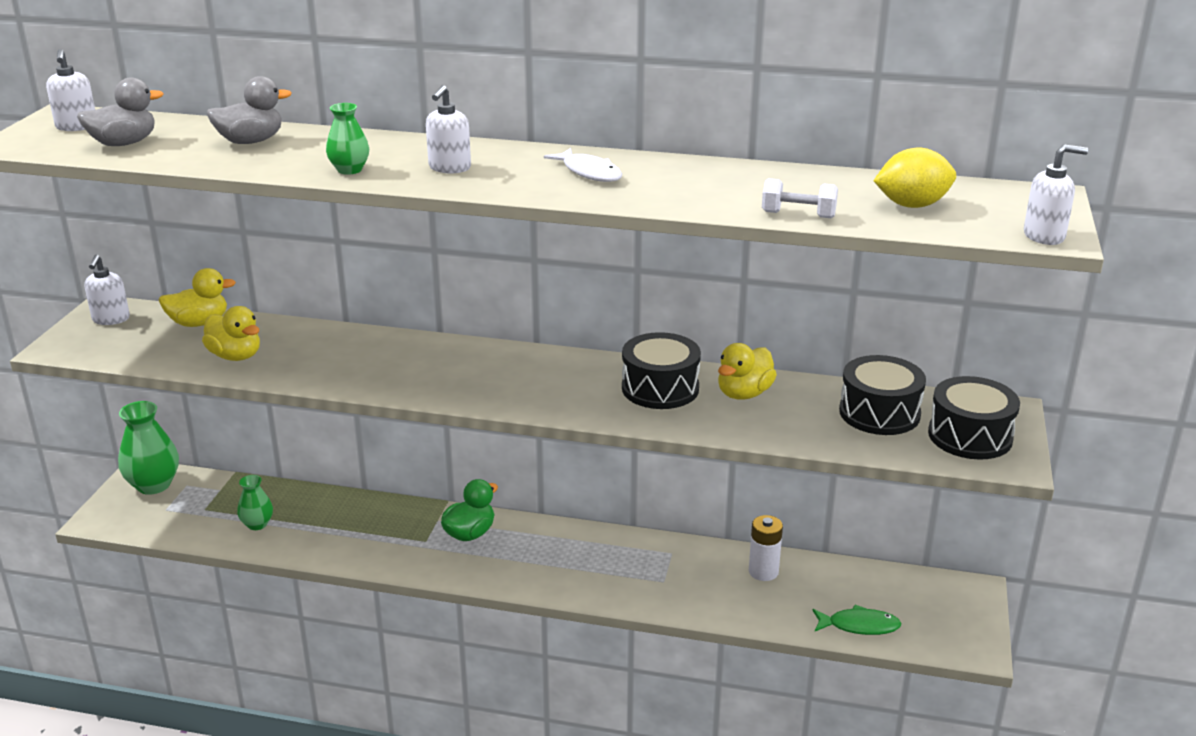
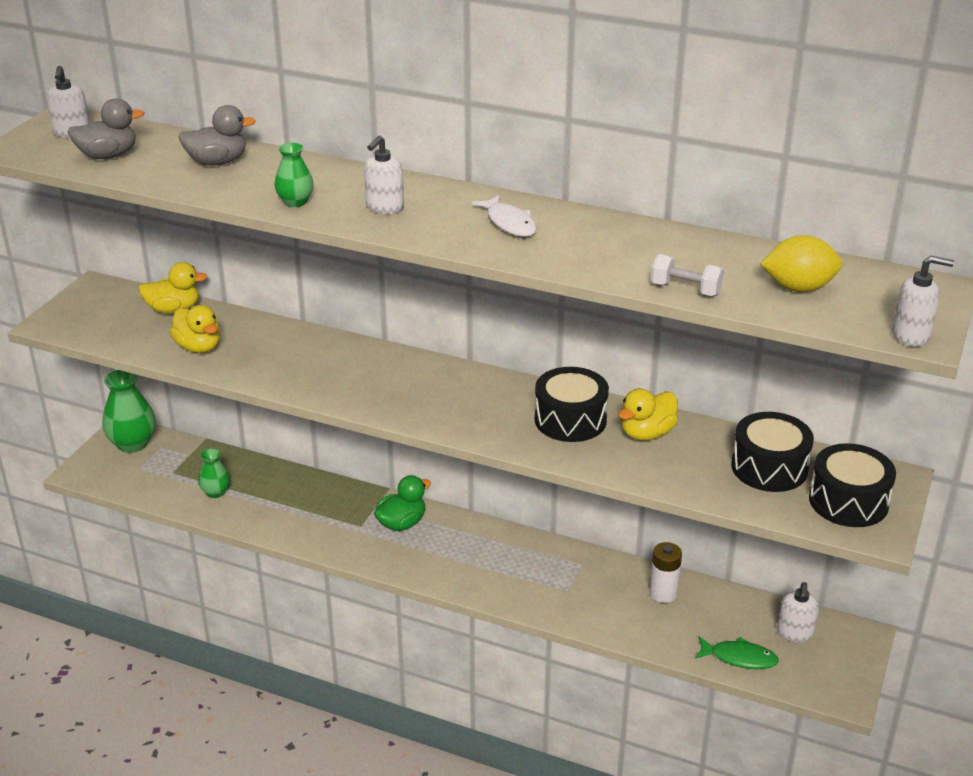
camera: 10 degrees right, 5 degrees up
(111, 319) = (99, 299): white soap dispenser -> white soap dispenser (795, 633)

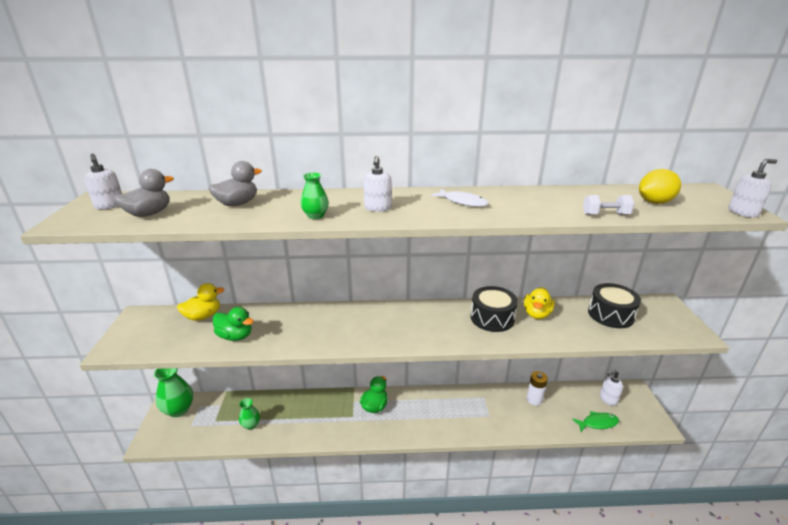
camera: 25 degrees left, 5 degrees down
(199, 347) = (235, 336): yellow duck -> green duck
(795, 633) = (608, 399): white soap dispenser -> white soap dispenser turned 90 degrees clockwise
(848, 501) = (663, 321): black drum -> none

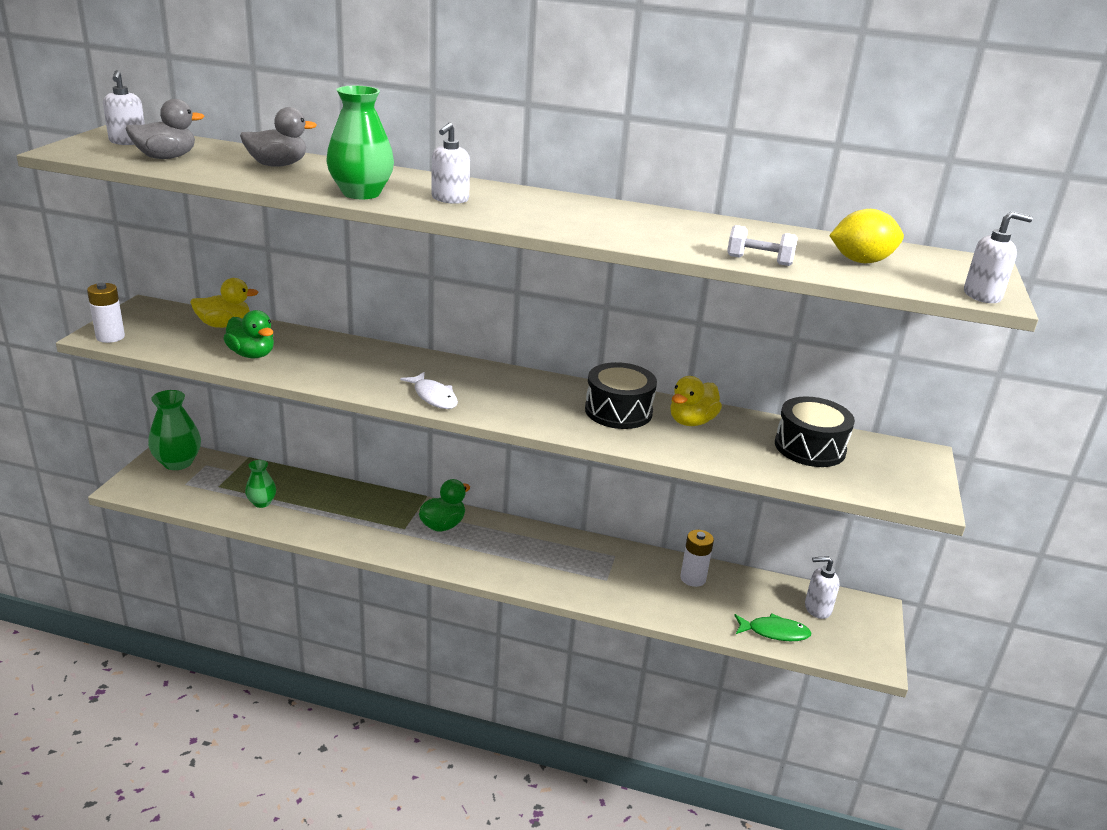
camera: 15 degrees right, 0 degrees up
(122, 348) = (110, 337): none -> white battery
(315, 216) = (361, 193): green vase -> green vase, size x1.73
(462, 202) = (573, 212): white fish -> white fish (433, 397)

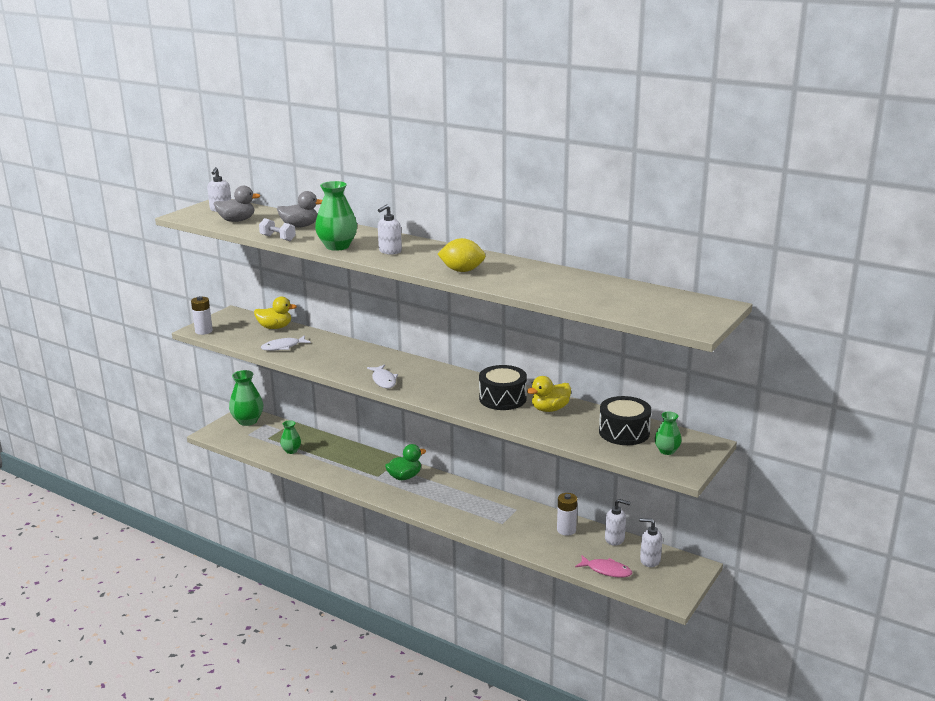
camera: 20 degrees right, 5 degrees down
(252, 354) = (283, 347): green duck -> white fish
(759, 260) = (557, 298): white dumbbell -> white dumbbell (278, 238)
(774, 632) = (606, 570): green fish -> pink fish
(861, 261) = (629, 301): yellow lemon -> yellow lemon (462, 271)
(882, 470) = (667, 451): none -> green vase
(982, 296) = (690, 327): white soap dispenser -> white soap dispenser (615, 539)

